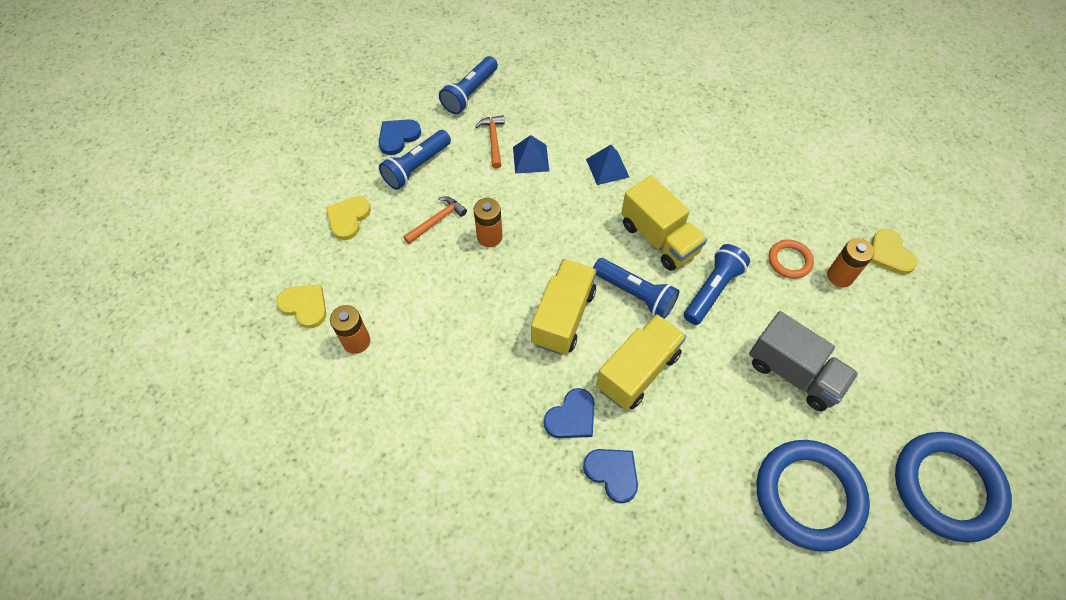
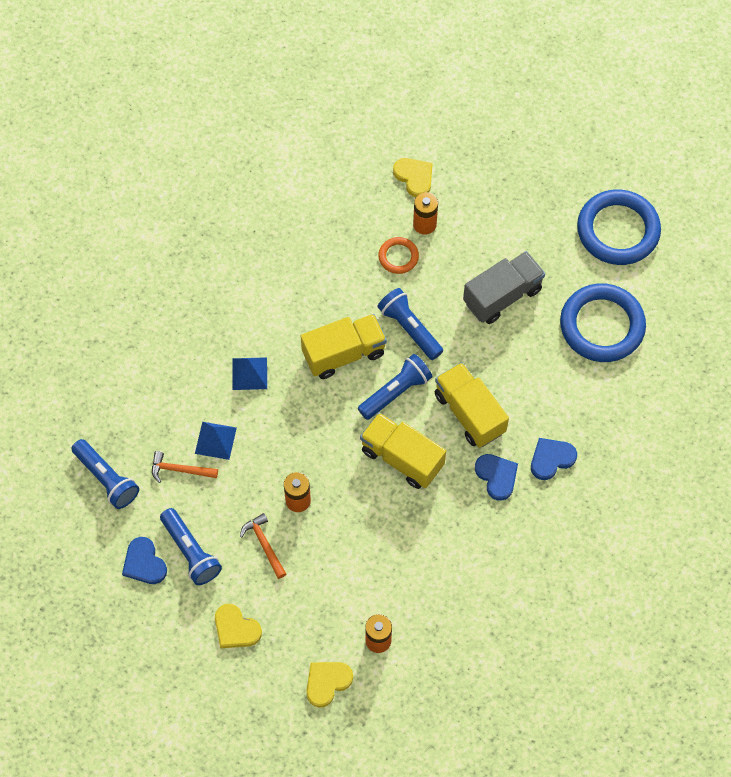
camera: 75 degrees left, 5 degrees up
(889, 254) = (414, 177): yellow heart -> yellow heart turned 120 degrees counterclockwise

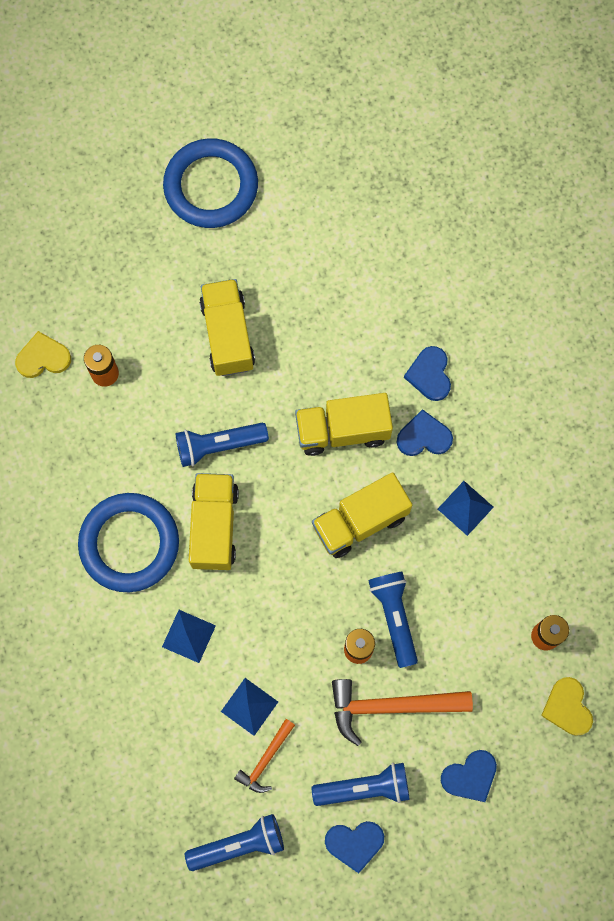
camera: 65 degrees left, 10 degrees up
(236, 628) = (470, 776): yellow heart -> blue heart
(264, 544) = (391, 706): orange hammer -> orange hammer, size x1.78
(395, 392) = (284, 493): blue flashlight -> blue flashlight (394, 617)
(398, 257) = (129, 418): orange ring -> none
(454, 533) = (465, 508): none -> blue pyramid
(502, 296) = (227, 335): grey truck -> yellow truck
(602, 326) = (309, 255): blue ring -> blue ring (129, 543)

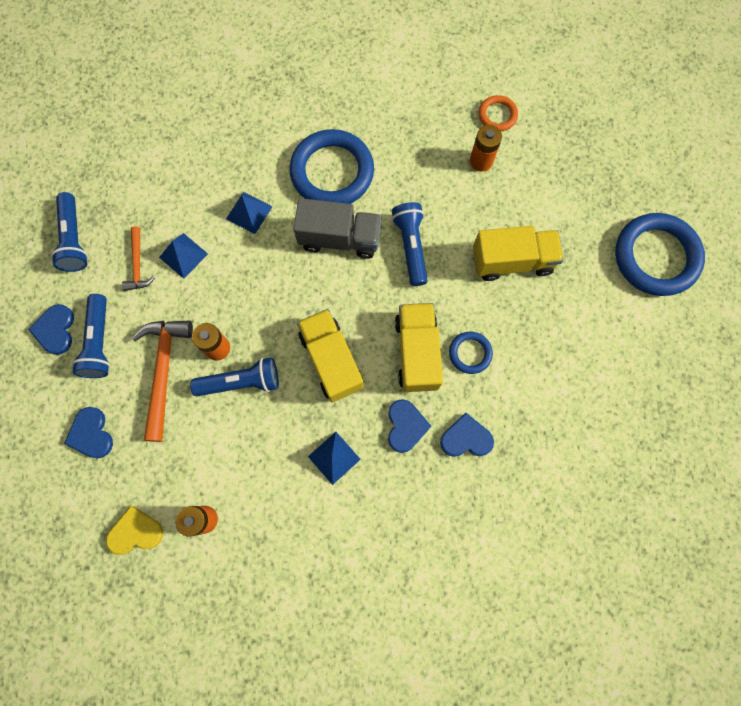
camera: 95 degrees right, 0 degrees up
(43, 357) = (497, 115): yellow heart -> orange ring
(214, 526) = (339, 238): yellow truck -> grey truck
(265, 759) = (138, 265): orange hammer -> orange hammer turned 135 degrees counterclockwise
(337, 375) = (470, 353): none -> blue ring

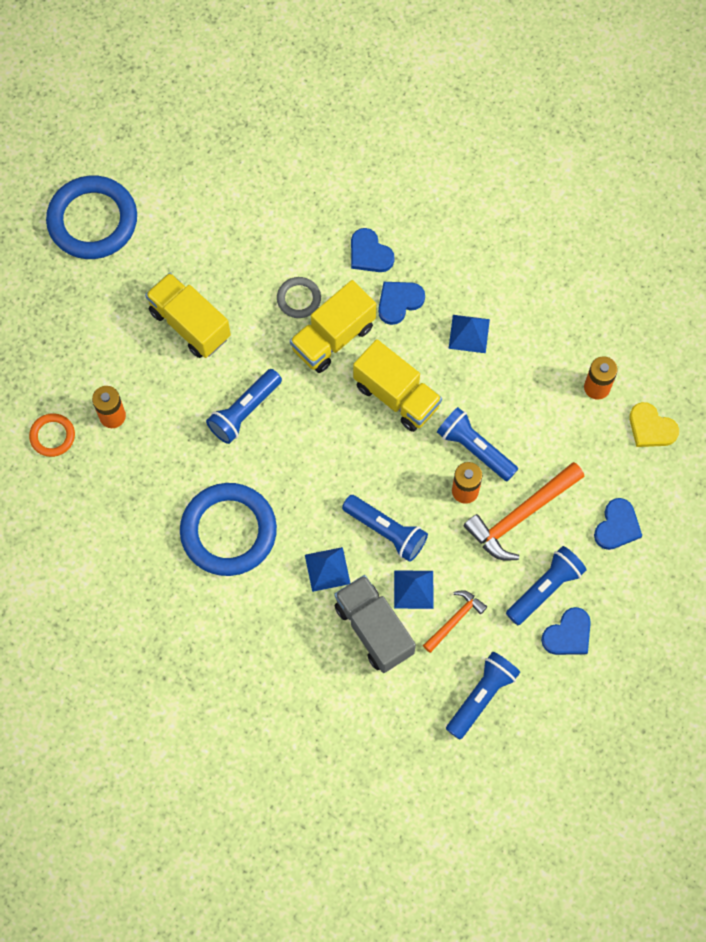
camera: 130 degrees left, 5 degrees down
(239, 270) = (386, 531): none -> blue flashlight
(331, 360) = (396, 396): yellow truck -> yellow truck turned 75 degrees counterclockwise
(339, 238) = (286, 474): grey truck -> grey truck (374, 629)
(470, 353) = (299, 299): blue ring -> grey ring

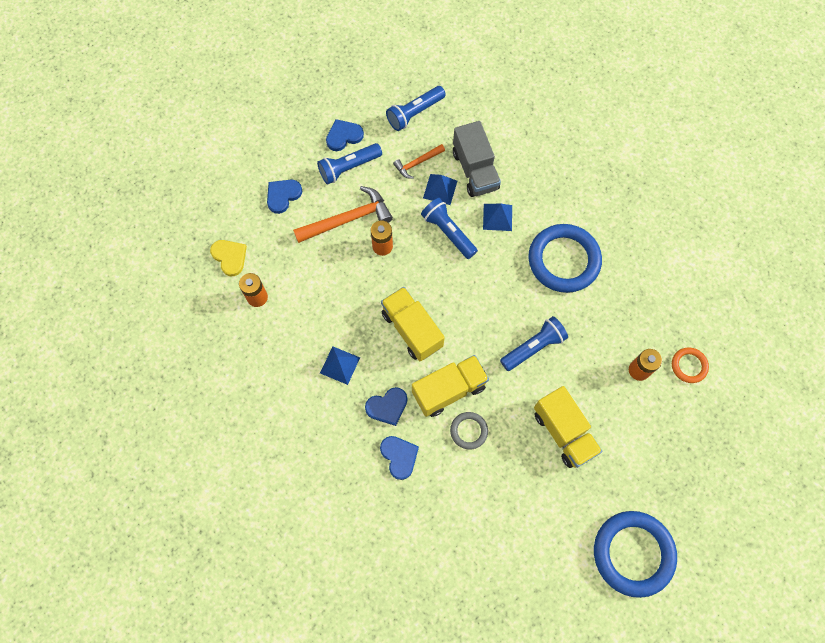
camera: 165 degrees left, 0 degrees up
(475, 449) = (365, 274): blue flashlight -> none

